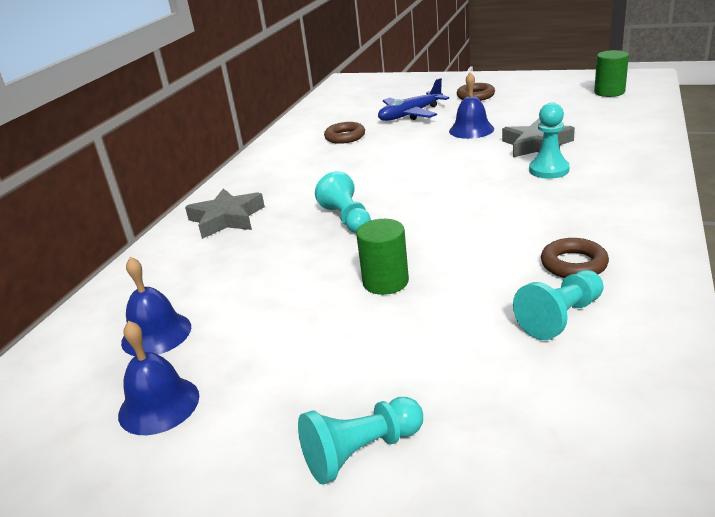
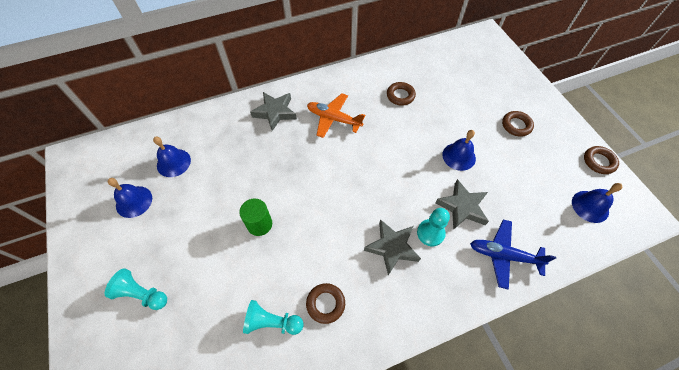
camera: 45 degrees right, 30 degrees up
(308, 182) = (333, 119): none -> orange plane
(347, 219) = (307, 165): turquoise pawn -> none
(410, 115) = (457, 108): blue plane -> blue plane (503, 255)
(541, 197) = (392, 247): none -> grey star
(566, 77) = (598, 162): none -> brown ring
(609, 92) = (590, 206): green cylinder -> blue bell

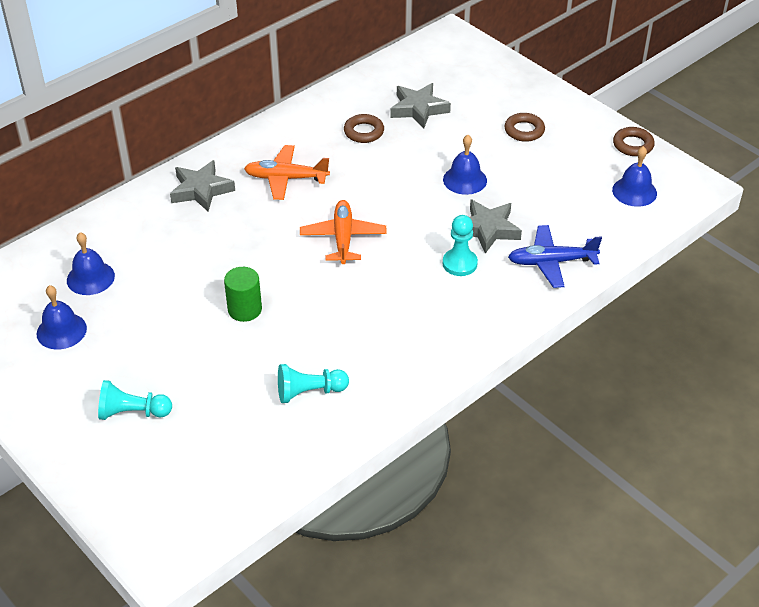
camera: 20 degrees left, 15 degrees down
(325, 304) = (364, 359): brown ring -> none
(353, 181) = (343, 238): none -> orange plane
(392, 247) = (420, 289): grey star -> grey star (418, 109)

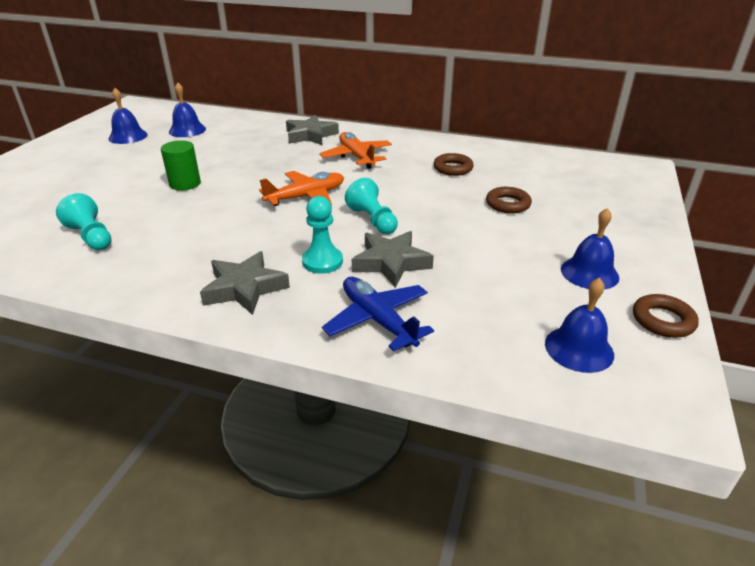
camera: 60 degrees right, 10 degrees down
(132, 412) = (47, 178): turquoise pawn -> turquoise pawn (373, 220)
(418, 109) = (517, 181): grey star -> grey star (245, 288)
(465, 180) = (451, 229): blue bell -> blue bell (589, 273)
(524, 130) = (571, 240): brown ring -> brown ring (508, 204)

